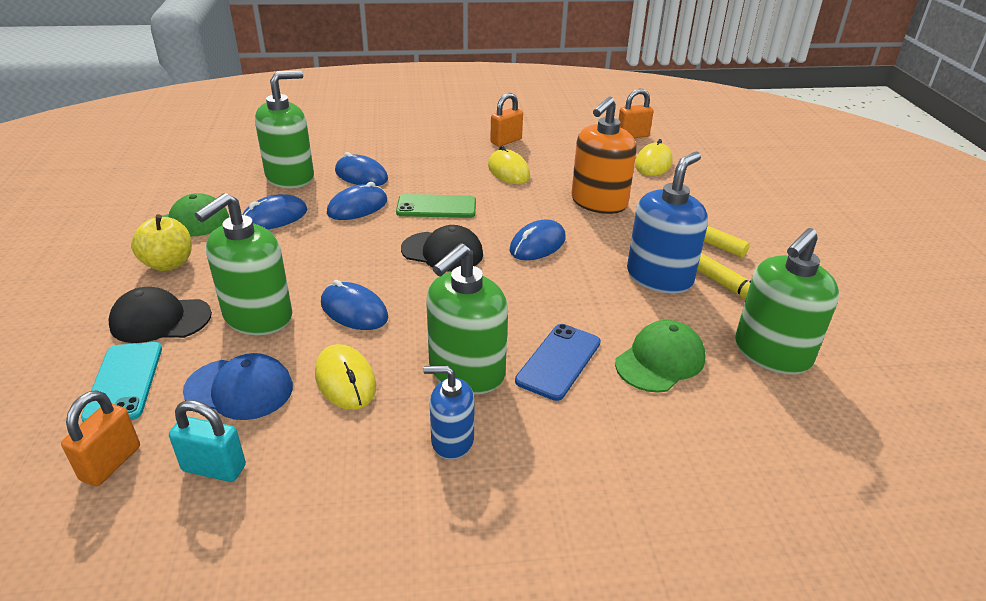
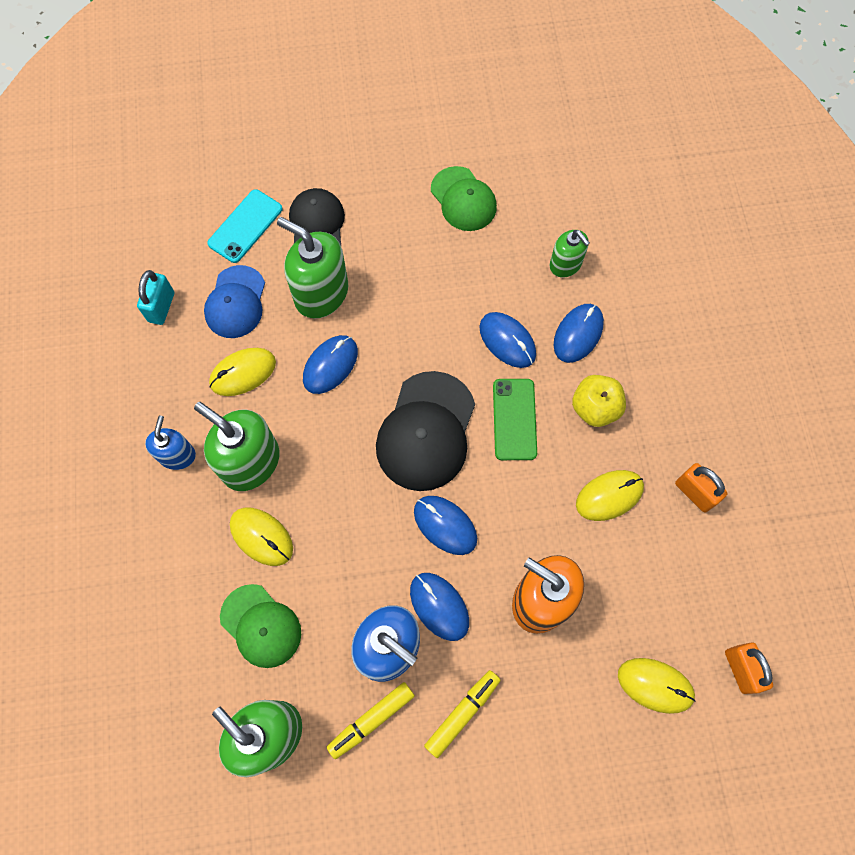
camera: 90 degrees right, 35 degrees up
(111, 463) = (169, 246): orange padlock -> none
(124, 382) = (245, 226): turquoise phone -> turquoise phone turned 45 degrees counterclockwise
(168, 264) = (395, 205): yellow apple -> yellow apple (595, 408)
(274, 217) = (480, 269): blue mouse -> blue mouse (439, 606)
(290, 177) = (565, 264): green soap dispenser -> green soap dispenser, size x0.58
(442, 252) = (426, 431): black cap -> black cap, size x1.51
(558, 361) = (261, 537): blue phone -> yellow mouse

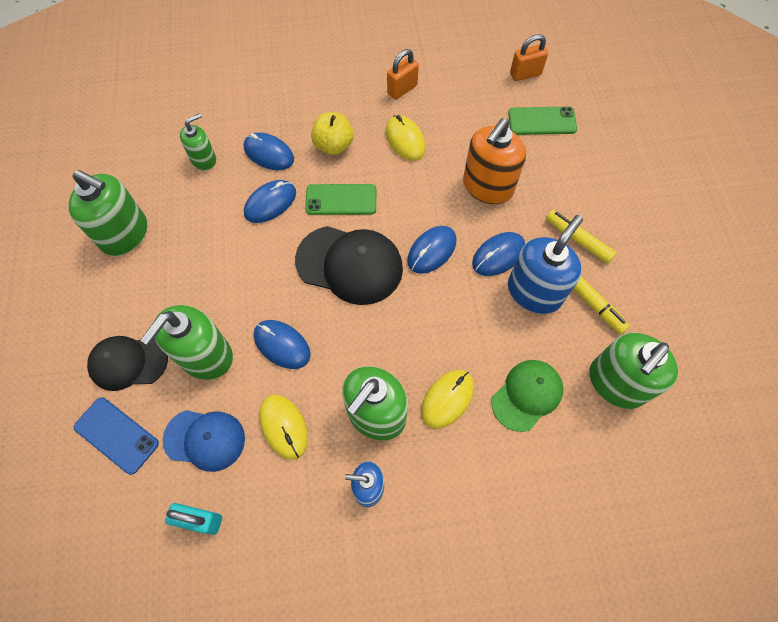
camera: 90 degrees left, 5 degrees down
(245, 226) = (116, 435): turquoise phone -> blue phone
(463, 199) = (125, 234): green cap -> green soap dispenser
(655, 685) = (542, 121): yellow mouse -> green phone

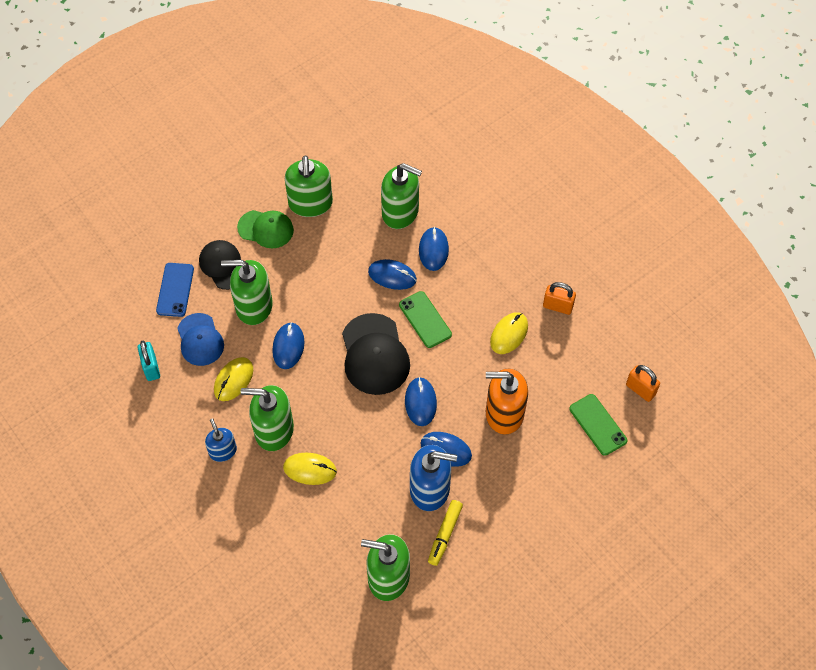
camera: 60 degrees right, 5 degrees down
(204, 159) = (400, 212): green soap dispenser -> green soap dispenser, size x1.72
(333, 145) = (470, 288): yellow apple -> none
(431, 251) = (420, 402): blue mouse -> blue mouse turned 75 degrees clockwise
(527, 395) = (343, 520): green cap -> green cap (266, 229)
(578, 240) = (496, 501): yellow marker -> none

